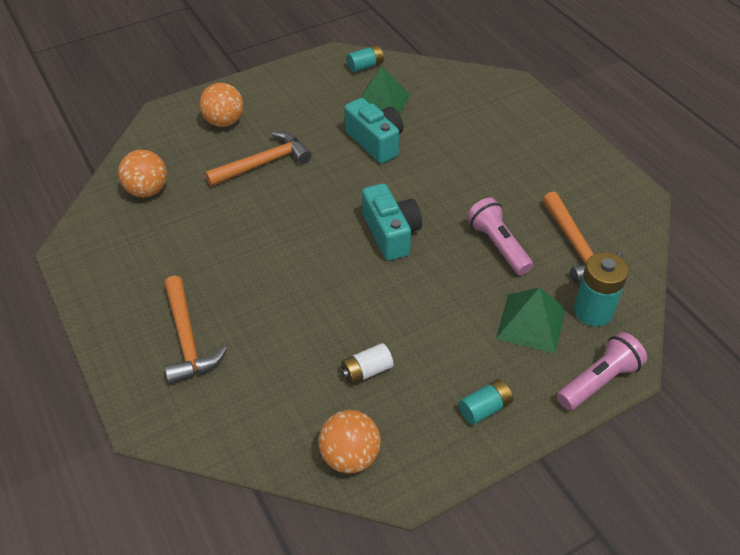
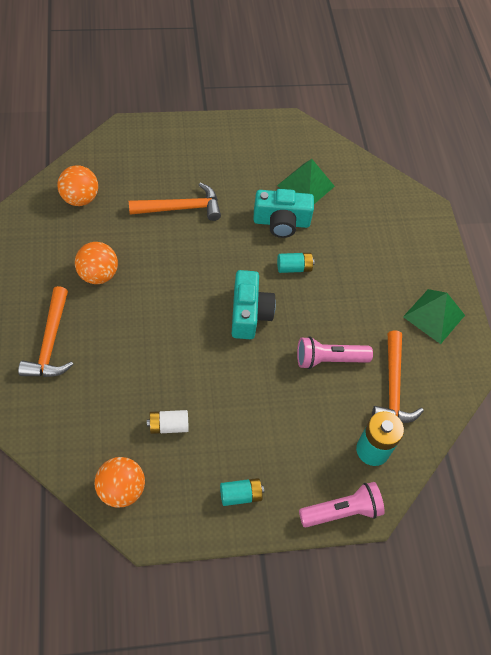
camera: 15 degrees right, 10 degrees up
(224, 122) = (169, 156): orange ball -> orange ball (98, 275)
(365, 66) = (311, 143): turquoise battery -> turquoise battery (294, 268)
(375, 142) = (281, 222): turquoise camera -> turquoise camera turned 105 degrees clockwise
(498, 245) = (329, 359): pink flashlight -> pink flashlight turned 90 degrees counterclockwise
(531, 323) = (317, 439): green pyramid -> green pyramid (434, 316)

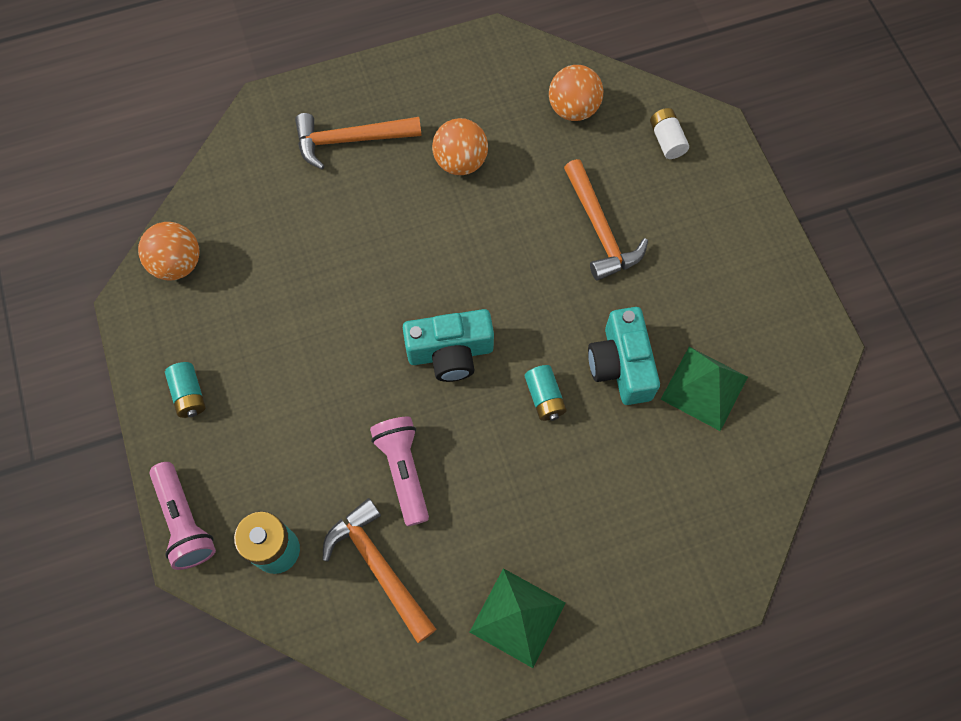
camera: 85 degrees right, 10 degrees up
(168, 426) = (266, 293): white battery -> white battery (666, 140)
(393, 387) = (379, 567): orange hammer -> orange hammer turned 60 degrees clockwise

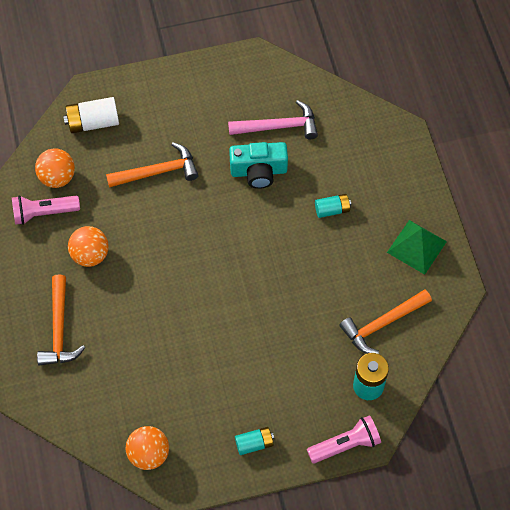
camera: 85 degrees left, 5 degrees down
(403, 471) = (320, 306): pink flashlight -> pink flashlight (44, 213)
(450, 353) = (239, 272): turquoise camera -> none
(544, 397) = (277, 218): turquoise battery -> turquoise battery (332, 209)
(666, 140) = (93, 122): white battery -> white battery, size x1.58
(704, 388) = (278, 126): green pyramid -> pink hammer

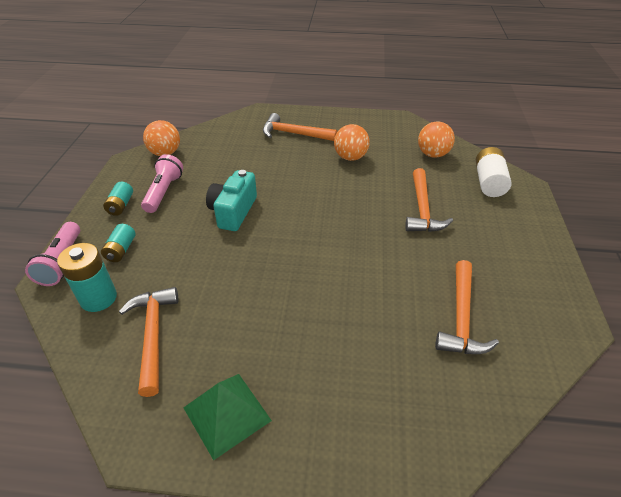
camera: 110 degrees right, 20 degrees down
(44, 213) = (400, 143): pink flashlight -> pink flashlight (164, 192)
(258, 171) = (401, 282): turquoise camera -> turquoise camera (233, 211)
(278, 126) = (461, 317): pink hammer -> orange hammer
(332, 209) = (324, 335): turquoise battery -> turquoise battery (121, 250)

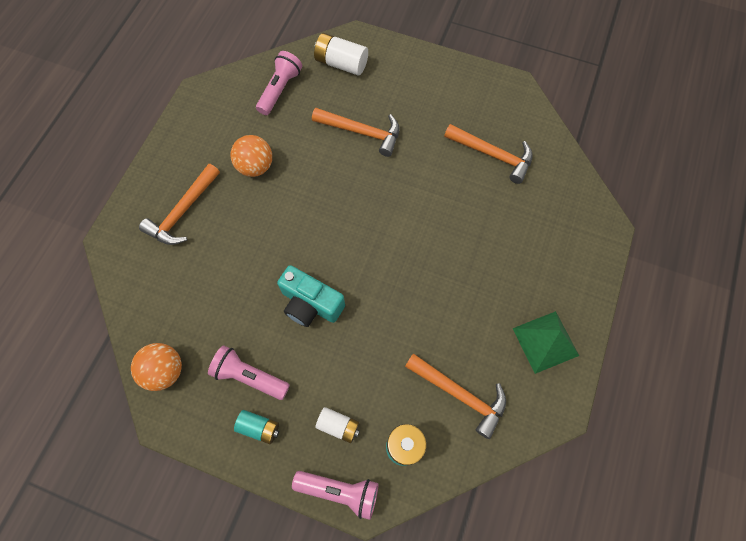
camera: 75 degrees left, 25 degrees up
(121, 250) = (338, 426): turquoise battery -> white battery
(153, 335) = (460, 394): orange hammer -> orange hammer turned 150 degrees counterclockwise
(432, 154) = (280, 90): orange ball -> pink flashlight

